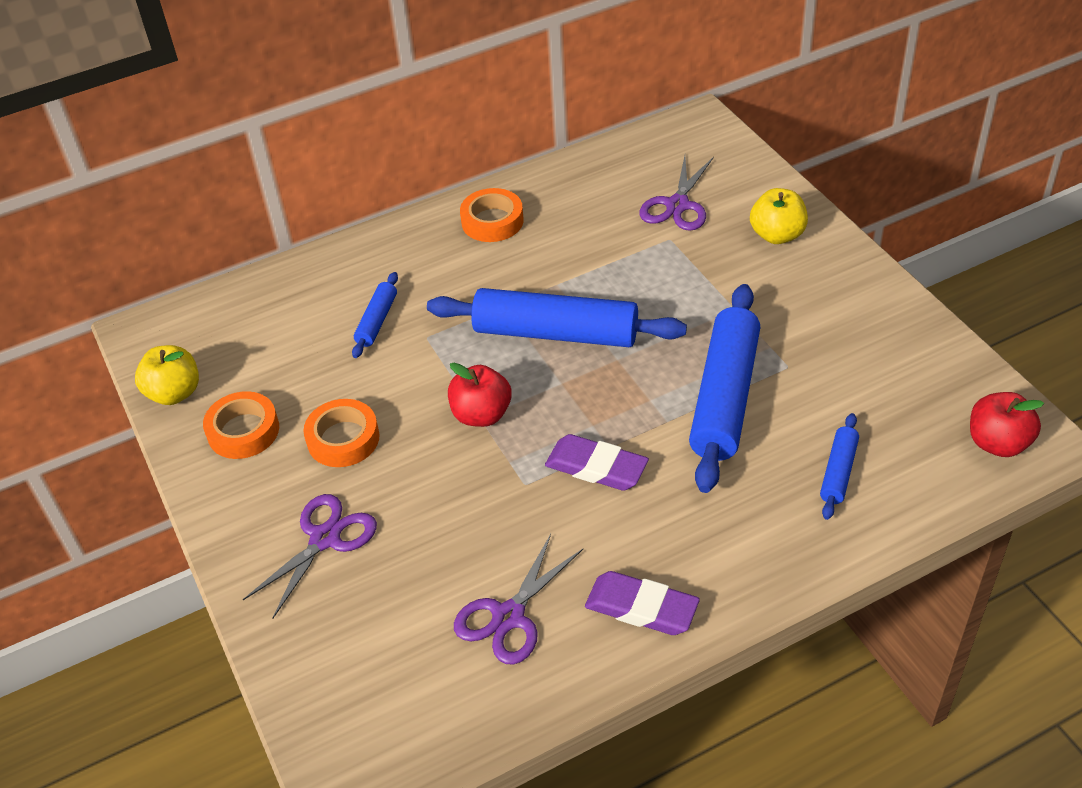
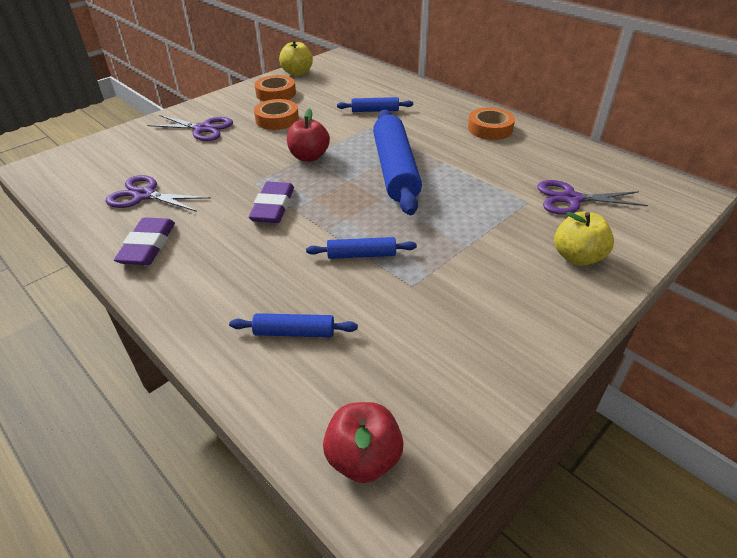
camera: 70 degrees right, 5 degrees down
(725, 397) = (361, 255): blue rolling pin -> blue rolling pin, size x0.47

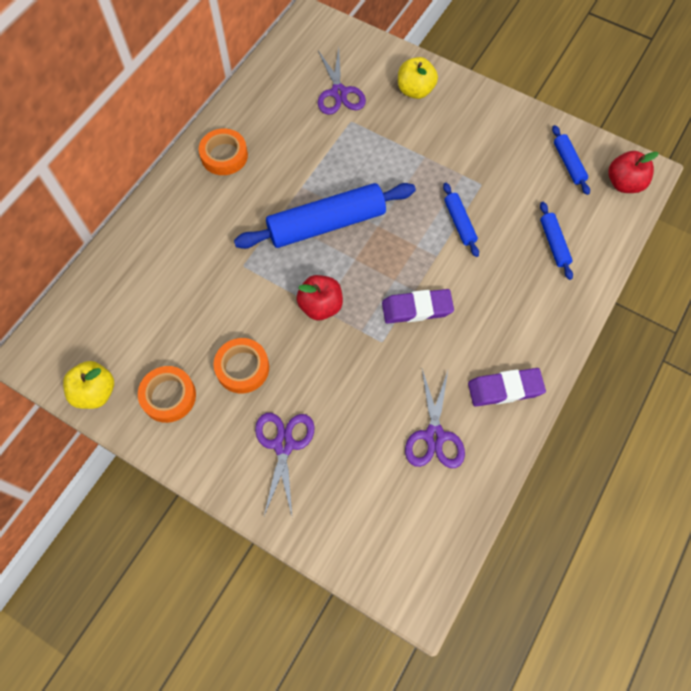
camera: 105 degrees left, 25 degrees up
(375, 110) = (200, 269): blue rolling pin -> blue rolling pin (568, 163)

